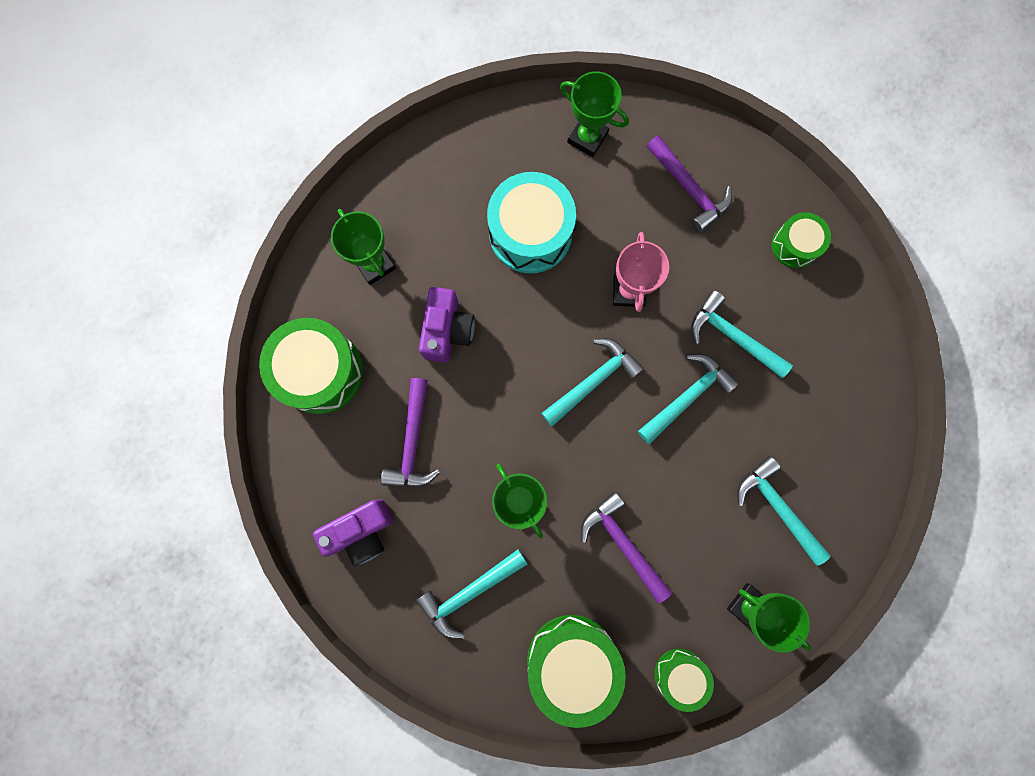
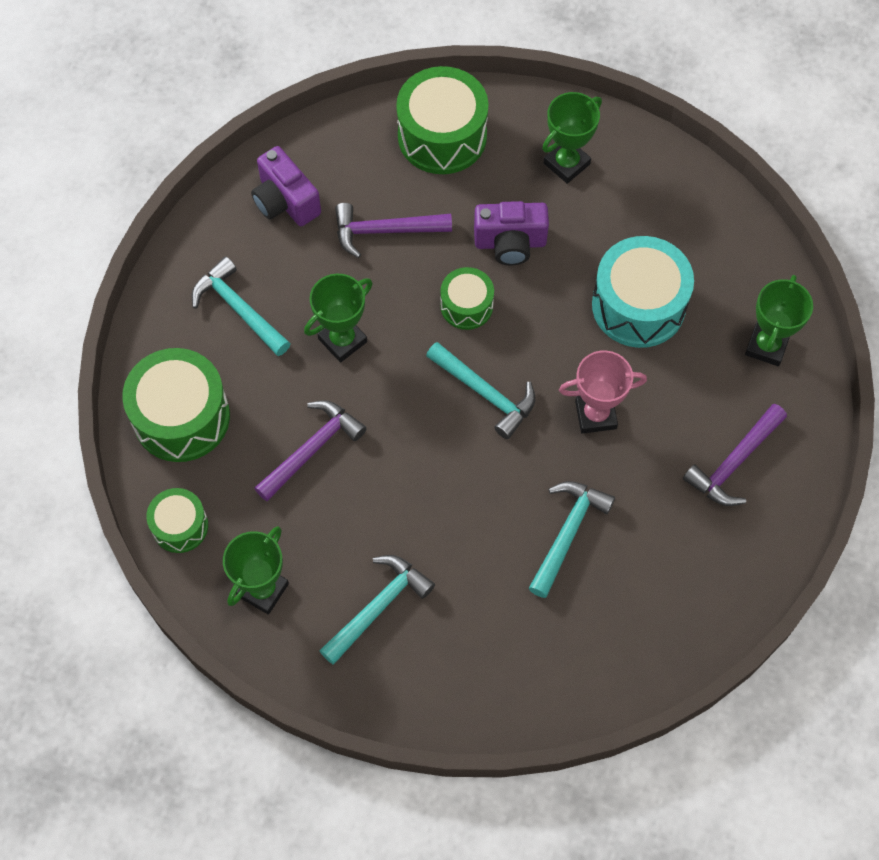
camera: 80 degrees right, 15 degrees down
(687, 396) = (487, 493): turquoise hammer -> none
(795, 245) = (695, 590): green drum -> green drum (466, 306)

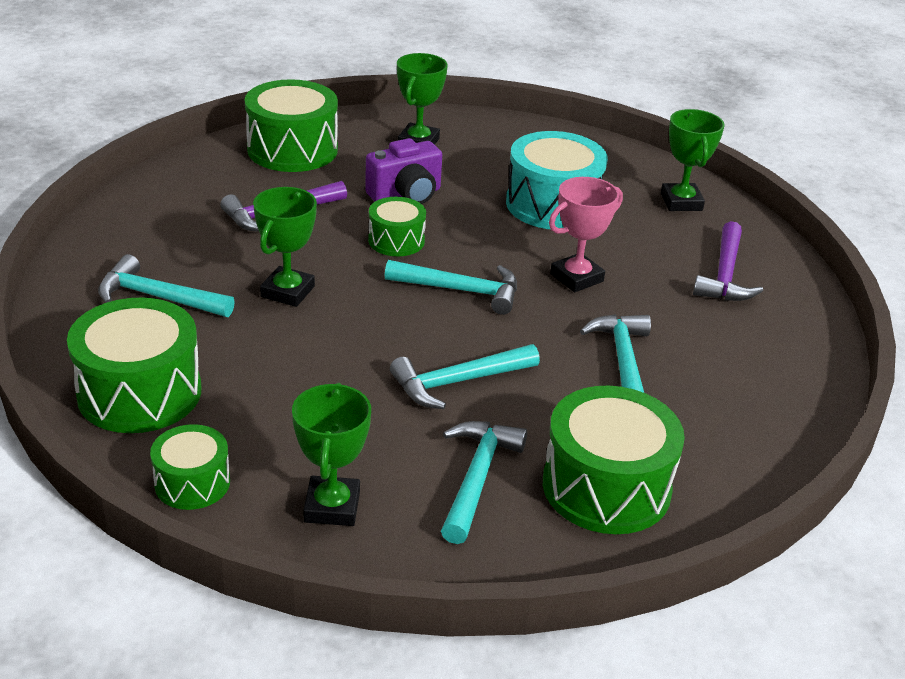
camera: 30 degrees left, 30 degrees down
(285, 201) = (163, 217): purple camera -> none
(312, 449) = (310, 376): purple hammer -> none
(421, 501) = (458, 382): none -> turquoise hammer
(467, 657) = (606, 487): none -> green drum

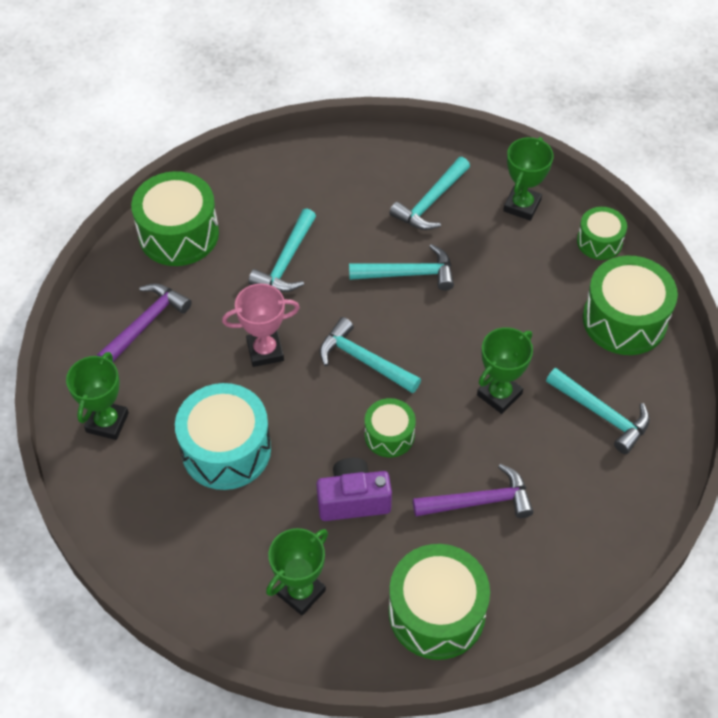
camera: 155 degrees left, 20 degrees up
(606, 487) = (358, 177): green drum -> green drum (179, 234)

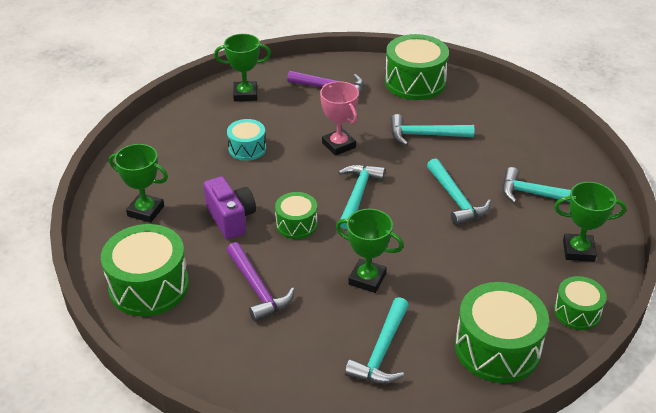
camera: 70 degrees right, 15 degrees down
(226, 449) = (247, 148): turquoise drum -> turquoise drum, size x0.56

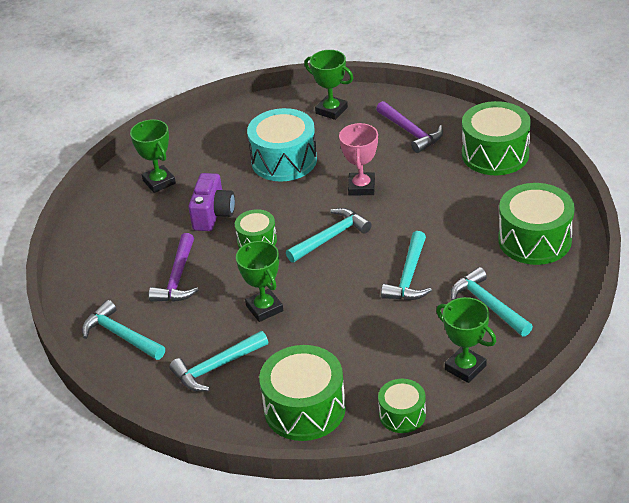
camera: 40 degrees right, 0 degrees up
(149, 286) = (107, 241): green drum -> green drum (534, 240)
(247, 148) = (284, 160): turquoise drum -> turquoise drum, size x1.77
(425, 135) = (447, 208): turquoise hammer -> turquoise hammer (121, 335)

